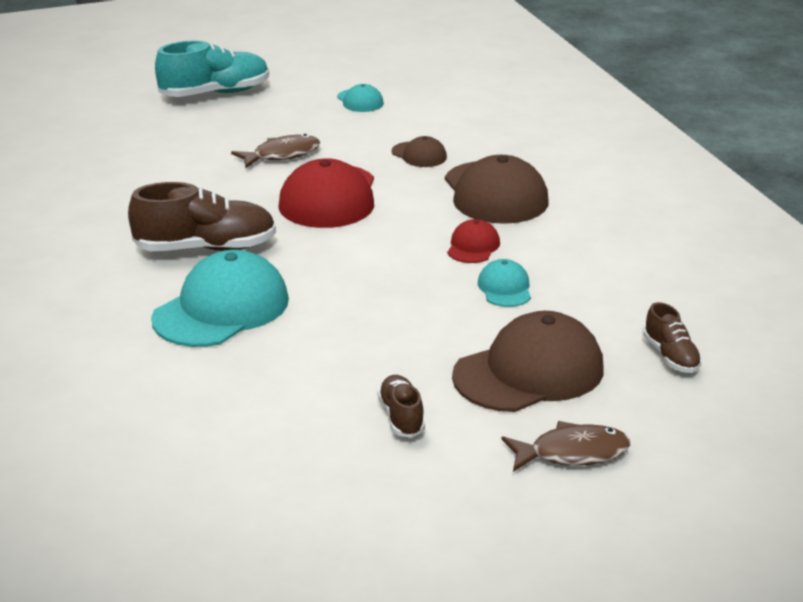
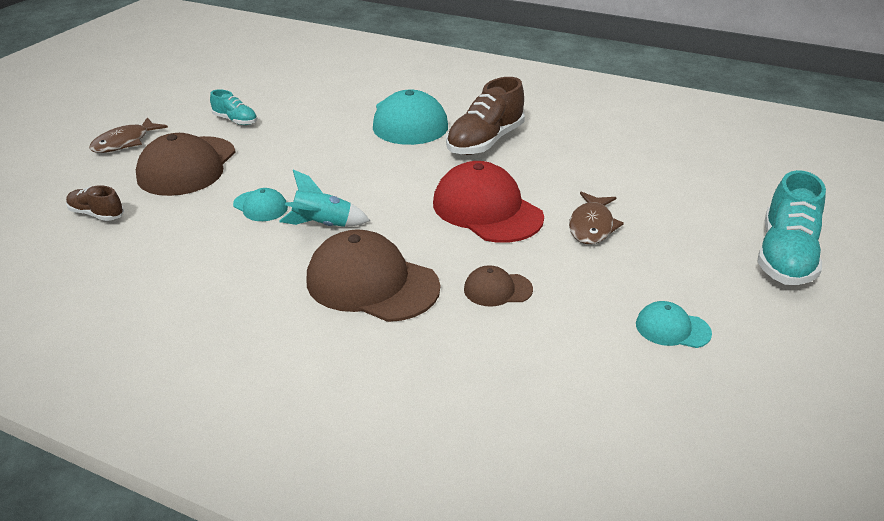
camera: 135 degrees right, 5 degrees up
(401, 417) = (235, 120): brown shoe -> turquoise shoe
(473, 246) = (323, 225): red cap -> turquoise rocket

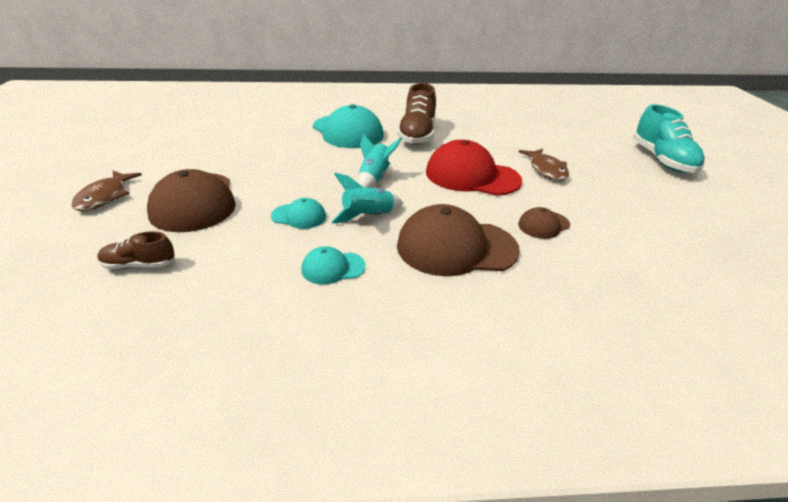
camera: 30 degrees left, 0 degrees up
(235, 120) = (202, 158): turquoise shoe -> none
(375, 185) = (374, 178): none -> turquoise rocket
(672, 328) = (667, 217): turquoise cap -> turquoise cap (333, 268)

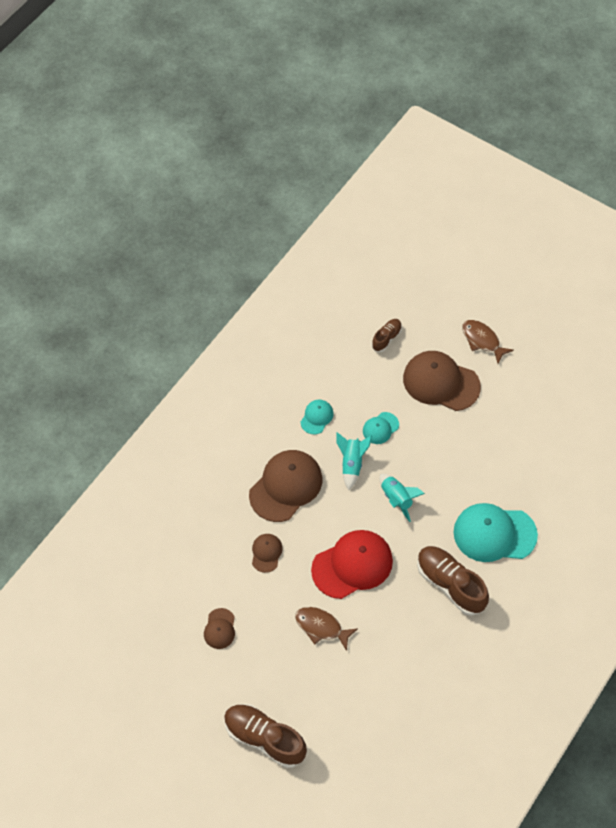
camera: 130 degrees right, 25 degrees up
(653, 217) = (220, 629): none -> brown cap
(662, 160) = (264, 738): turquoise shoe -> brown shoe

